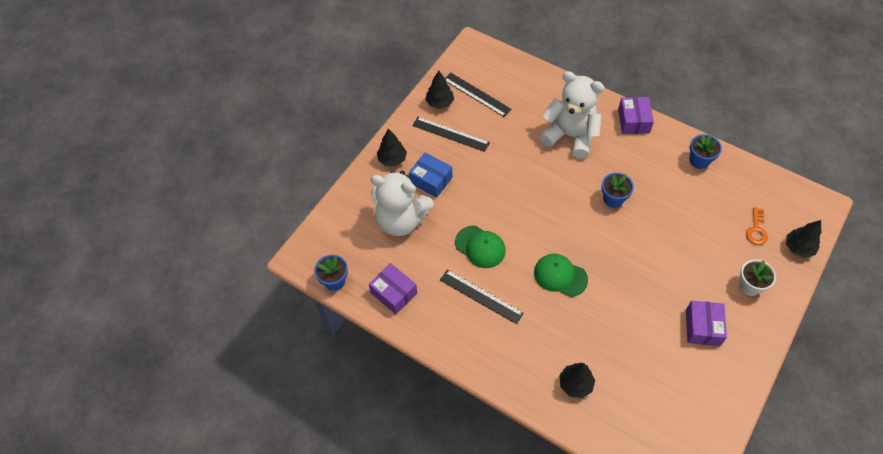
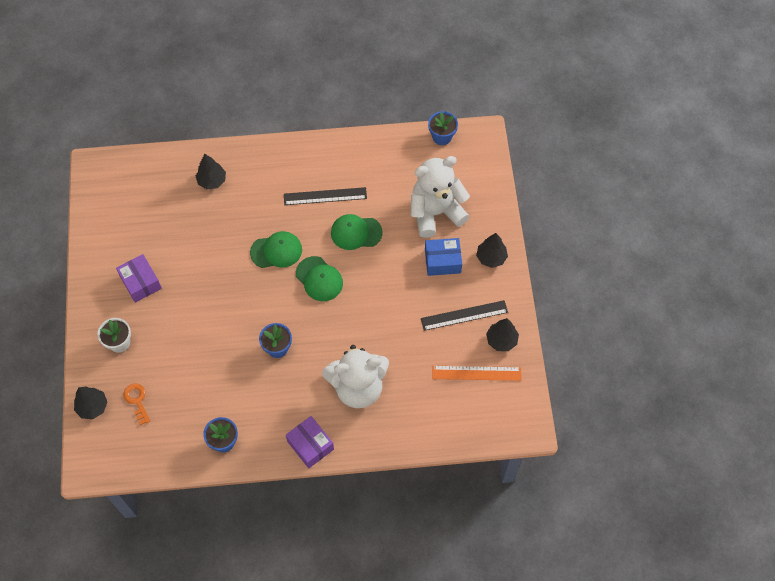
camera: 140 degrees right, 5 degrees up
(393, 293) = (391, 157): purple box -> none
(476, 94) = (476, 373): black ruler -> orange ruler
(540, 229) = (319, 279): none -> green cap

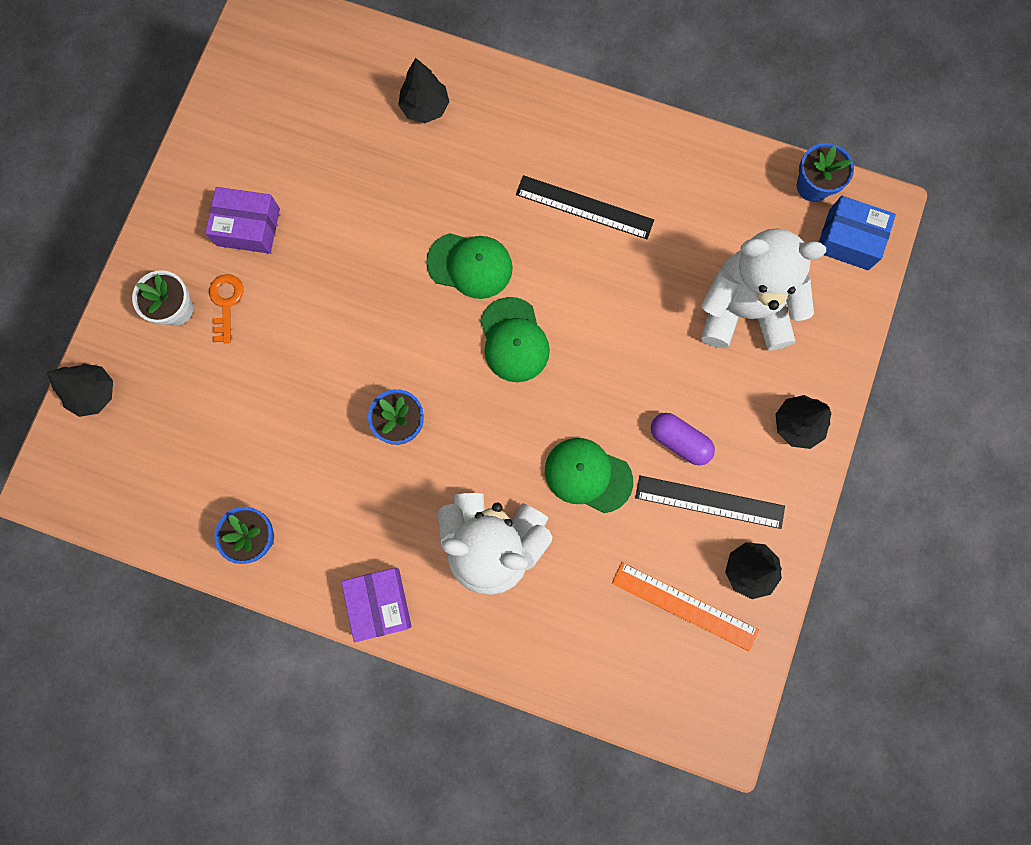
camera: 25 degrees right, 15 degrees up
(137, 401) = (161, 413): orange key -> orange key (226, 303)
(141, 282) = (248, 227): purple box -> purple box turned 75 degrees counterclockwise
(356, 233) = (604, 289): green cap -> green cap (588, 475)
(433, 292) = (679, 441): none -> purple capsule
(442, 261) = (717, 396): blue box -> blue box (848, 239)

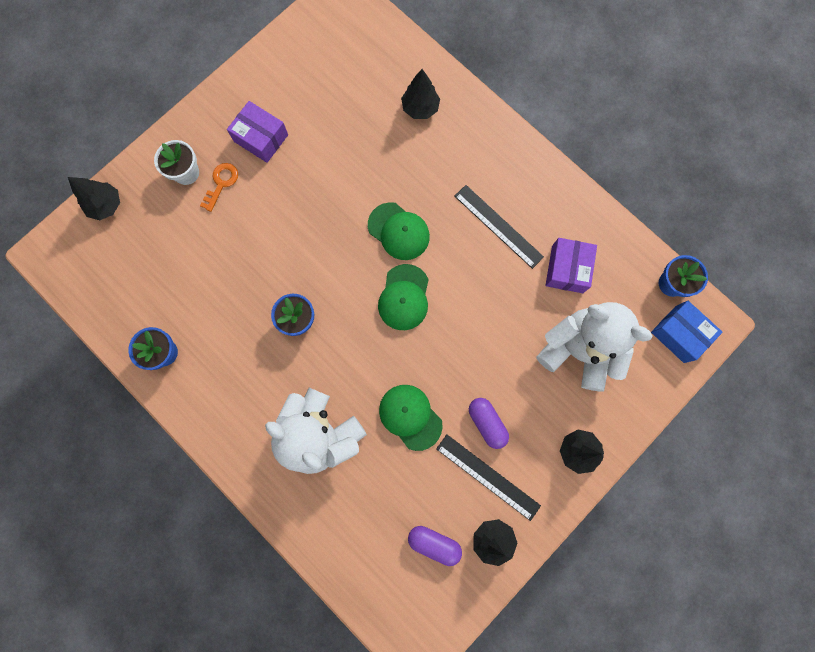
camera: 25 degrees right, 0 degrees up
(379, 603) = (224, 438): purple box -> purple box (567, 269)
(684, 606) = (434, 543): orange ruler -> purple capsule

